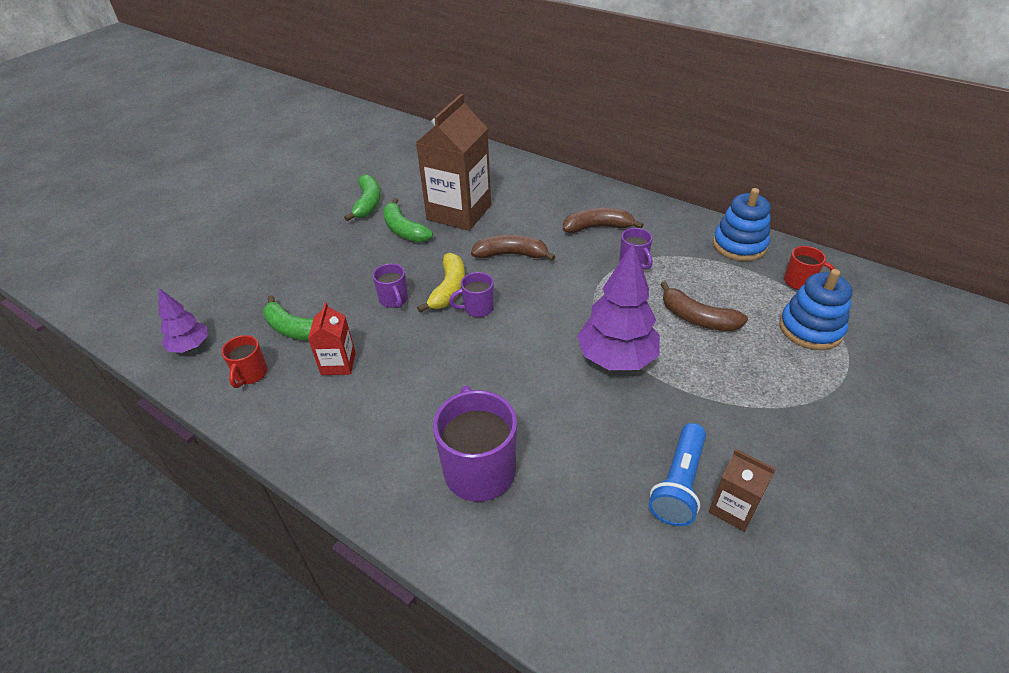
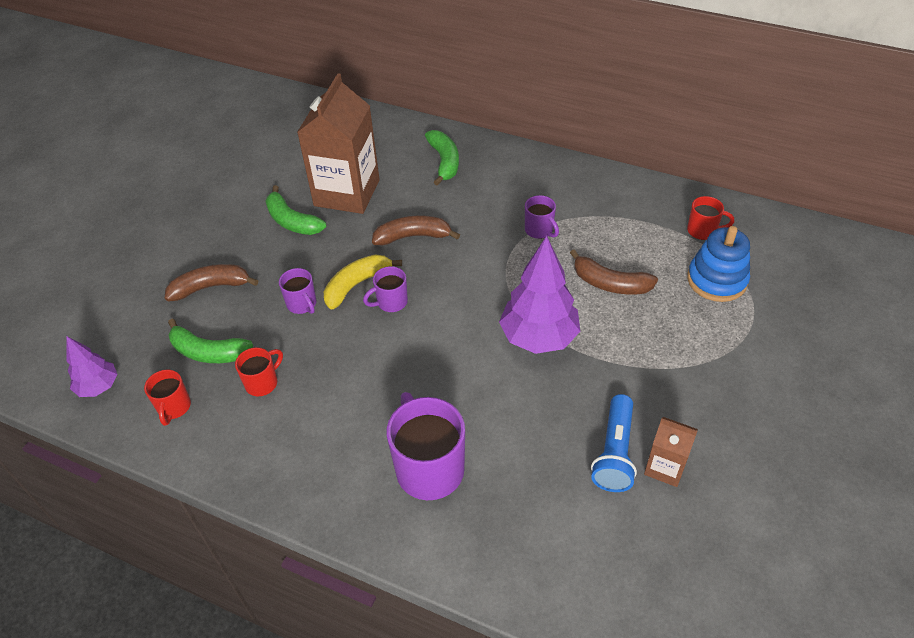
camera: 10 degrees left, 5 degrees up
(338, 363) = (262, 383): red carton -> red mug
(368, 203) = (244, 194): green banana -> green banana (444, 162)
(449, 289) = (357, 285): yellow banana -> yellow banana turned 135 degrees counterclockwise
(597, 227) = (496, 193): brown banana -> brown banana (211, 287)
(739, 245) = (640, 197): blue stacking toy -> none

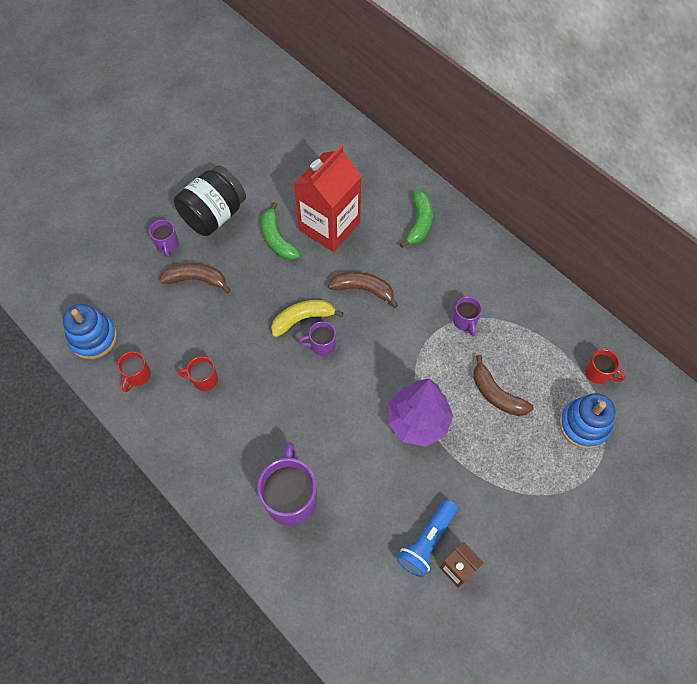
camera: 20 degrees right, 15 degrees up
(99, 387) = (93, 338): purple tree -> blue stacking toy
(206, 221) = (214, 215): none -> black jar
(208, 352) = (176, 337): green banana -> none
(262, 383) = (204, 379): red mug -> red mug turned 150 degrees counterclockwise
(302, 304) = (256, 321): purple mug -> purple mug (167, 245)
(347, 193) = (329, 226): brown carton -> red carton

